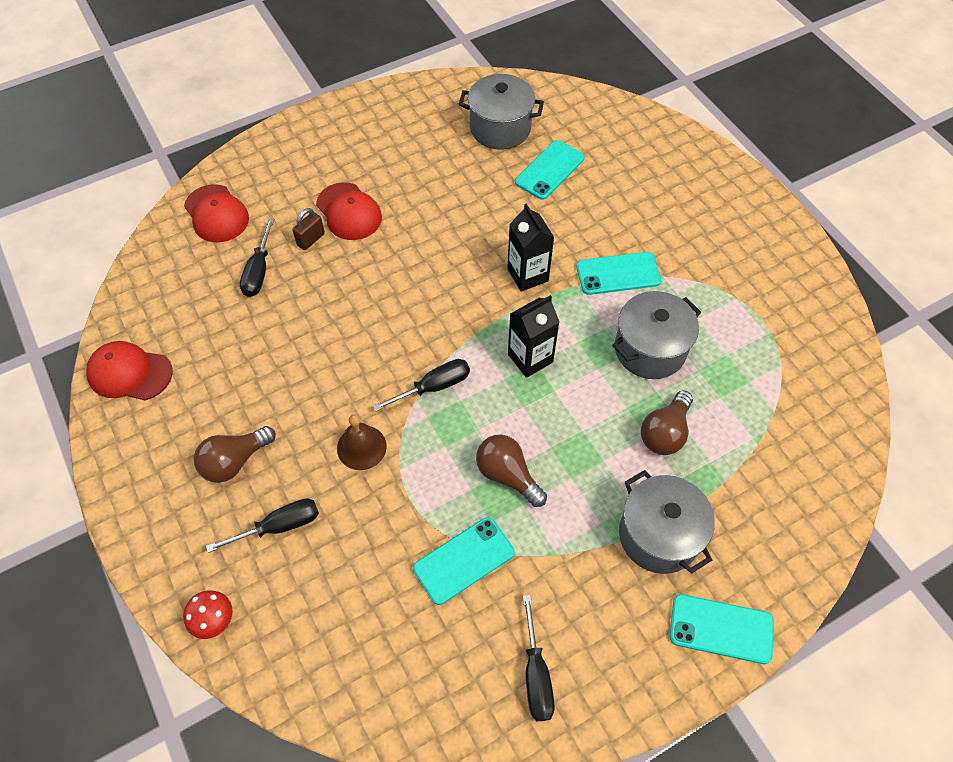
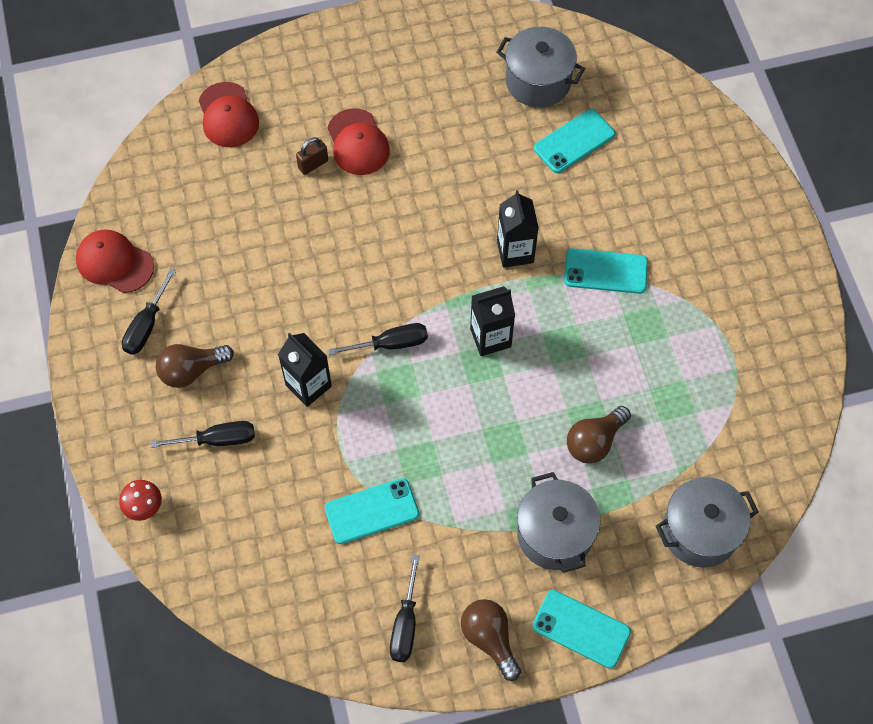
camera: 15 degrees right, 5 degrees up
(259, 271) = (255, 186): black screwdriver -> black screwdriver (147, 325)
(361, 447) = (308, 385): brown bell -> black carton
(507, 475) = (434, 445): brown light bulb -> brown light bulb (489, 639)
(650, 349) = (609, 357): grey pot -> grey pot (700, 531)

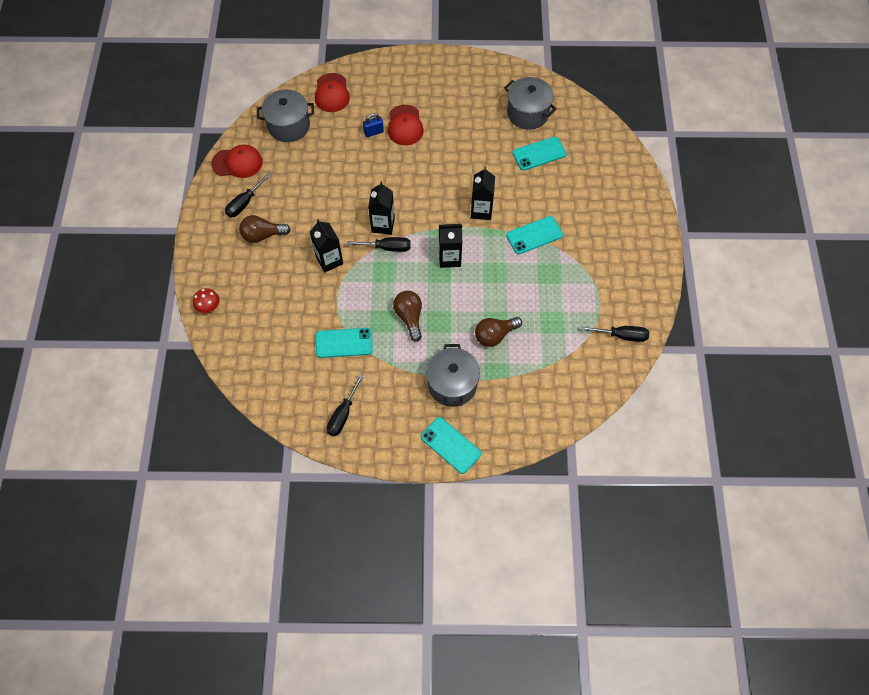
camera: 15 degrees right, 0 degrees up
(114, 262) = (237, 163): red cap -> red cap turned 135 degrees clockwise
(217, 440) = (265, 279): black screwdriver -> black screwdriver (621, 335)
(313, 164) = (373, 132): brown padlock -> blue padlock
(373, 309) = (383, 225): none -> black carton
(489, 639) = (392, 436): brown light bulb -> brown light bulb (409, 317)
(605, 271) = (534, 235): turquoise phone -> turquoise phone turned 45 degrees counterclockwise
(700, 531) = (544, 405): grey pot -> grey pot (289, 126)

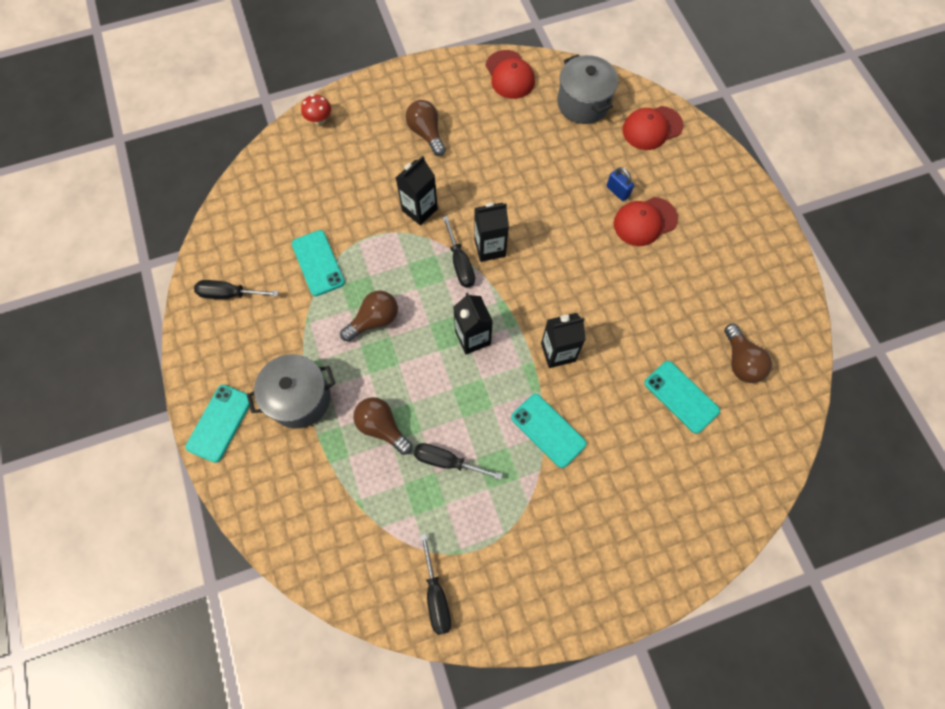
camera: 70 degrees right, 5 degrees up
(244, 203) = (460, 101): black screwdriver -> black screwdriver (447, 461)
(527, 113) = (740, 361): grey pot -> brown light bulb

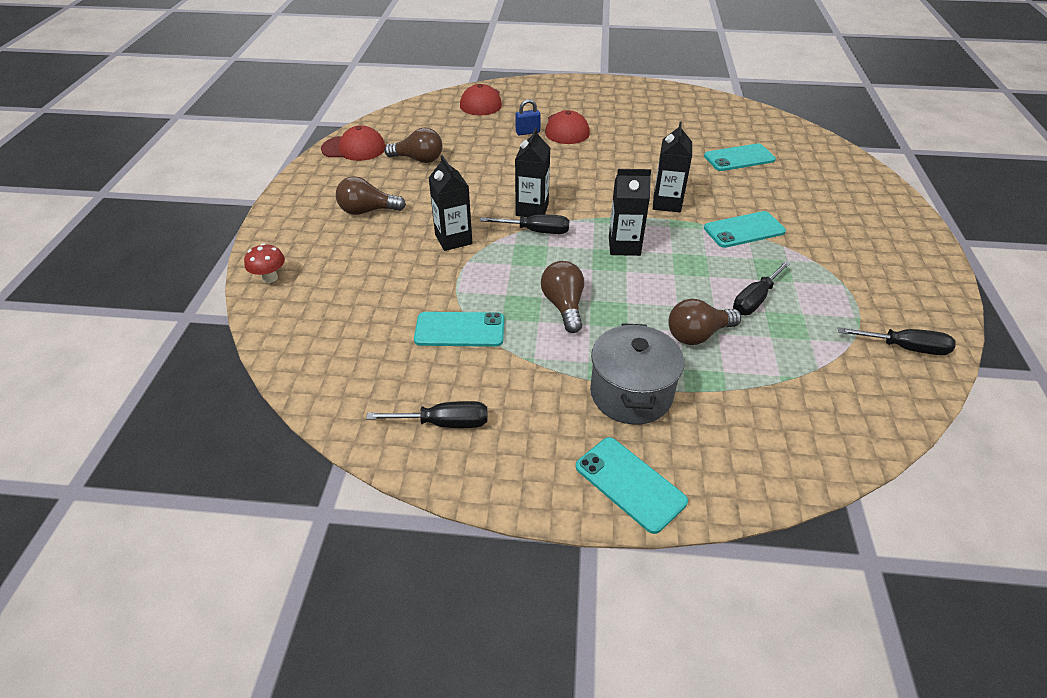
camera: 65 degrees left, 25 degrees down
(229, 294) = (444, 423): black screwdriver -> black screwdriver turned 120 degrees counterclockwise
(583, 103) = (425, 123): grey pot -> none
(740, 361) = (719, 126): brown light bulb -> brown light bulb (419, 159)

